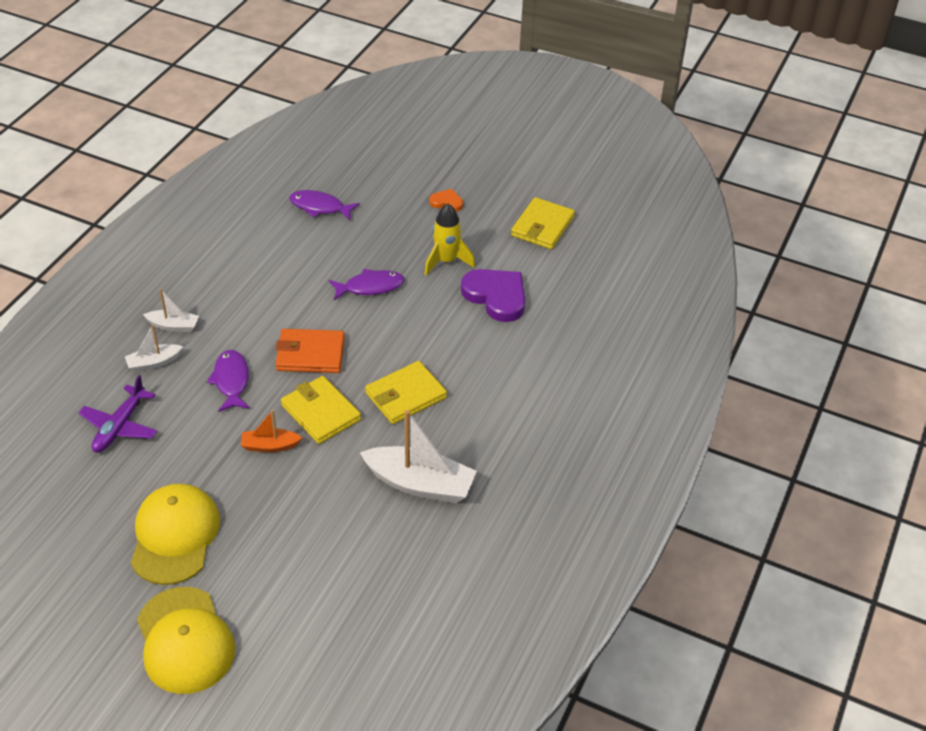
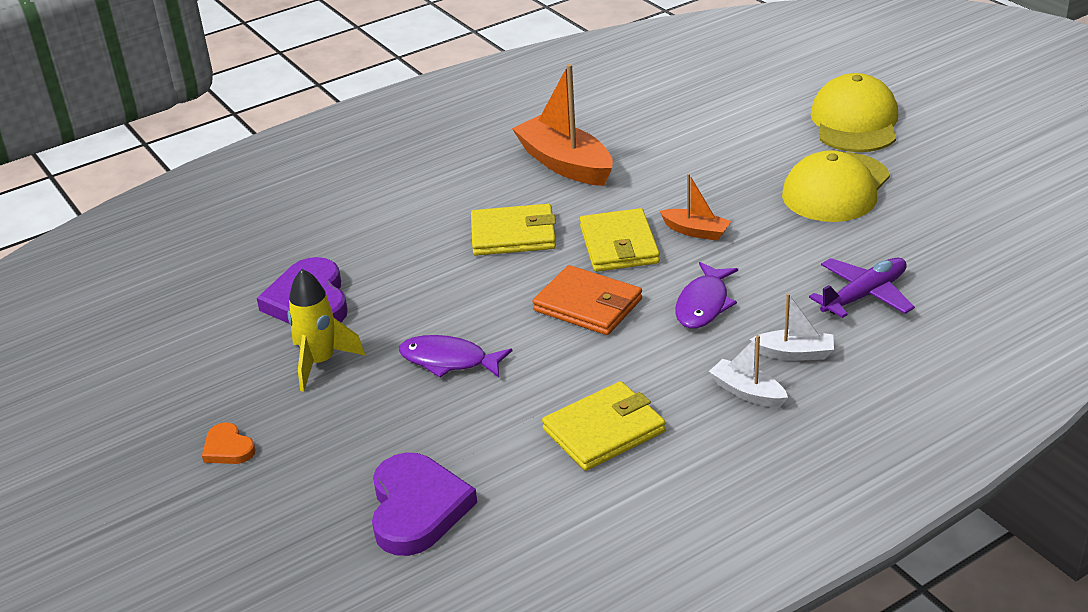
camera: 145 degrees left, 10 degrees down
(319, 207) = (417, 508): purple fish -> purple heart
(420, 484) = (565, 164): white boat -> orange boat
(542, 226) = (149, 367): yellow wallet -> yellow wallet (604, 431)

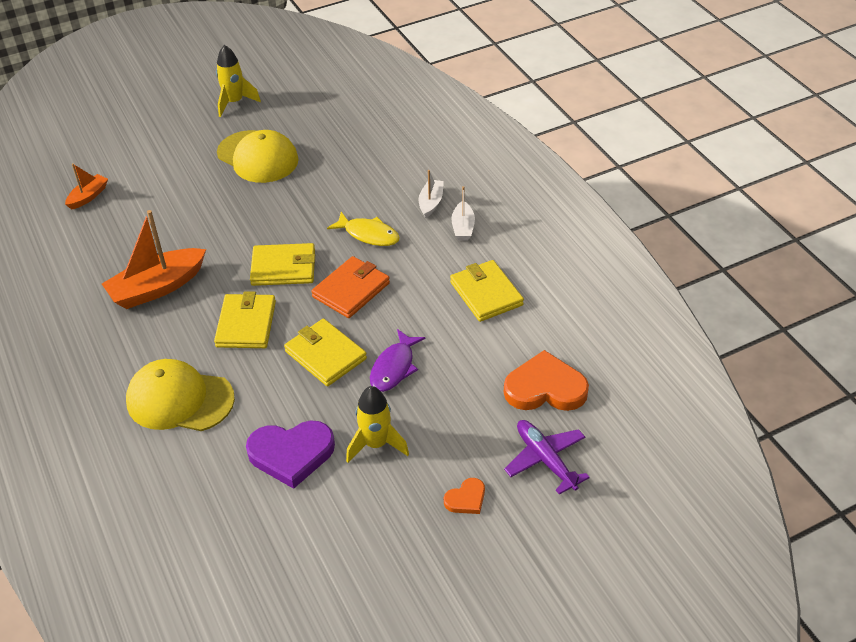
camera: 85 degrees left, 10 degrees up
(417, 508) = (545, 388): purple heart -> orange heart
(466, 302) = (325, 355): none -> yellow wallet
(696, 231) = (282, 228): orange boat -> orange boat (88, 196)
(703, 304) = (368, 234): purple fish -> yellow fish
(747, 392) = (463, 227): white boat -> white boat turned 45 degrees counterclockwise
(855, 122) = (178, 135): yellow cap -> yellow cap (179, 399)
(864, 295) = (382, 165): purple plane -> purple plane (545, 459)
(948, 149) = (234, 102): none -> yellow rocket

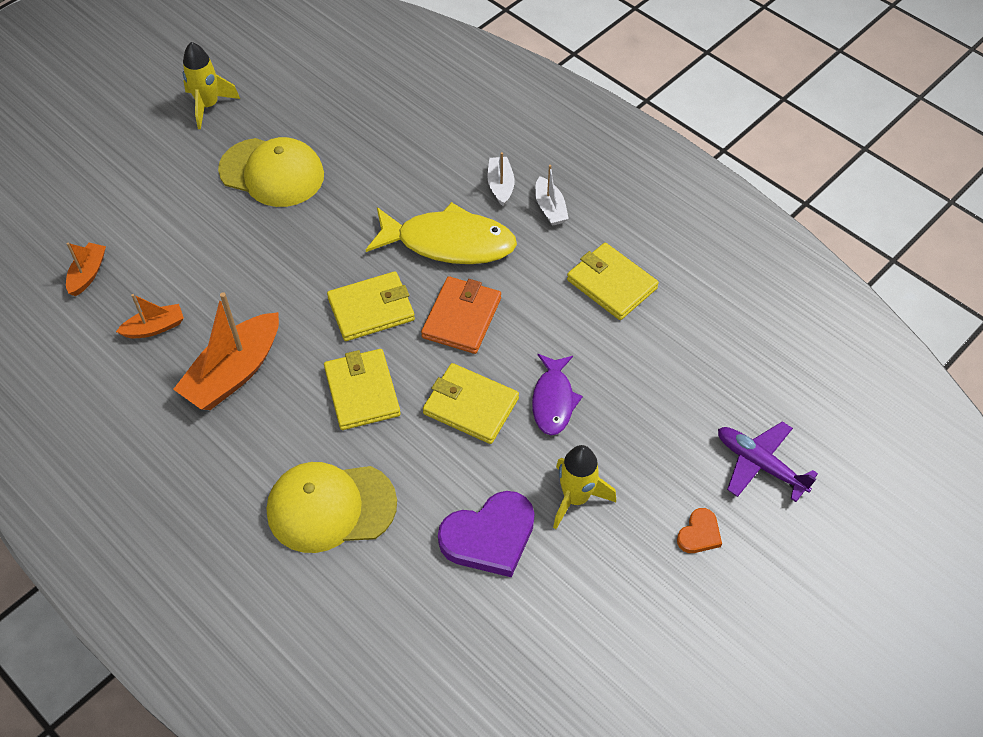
camera: 20 degrees left, 10 degrees up
(116, 243) = (154, 328): none -> orange boat
(368, 234) = (449, 243): yellow fish -> yellow fish, size x1.68
(545, 388) = (723, 381): orange heart -> none

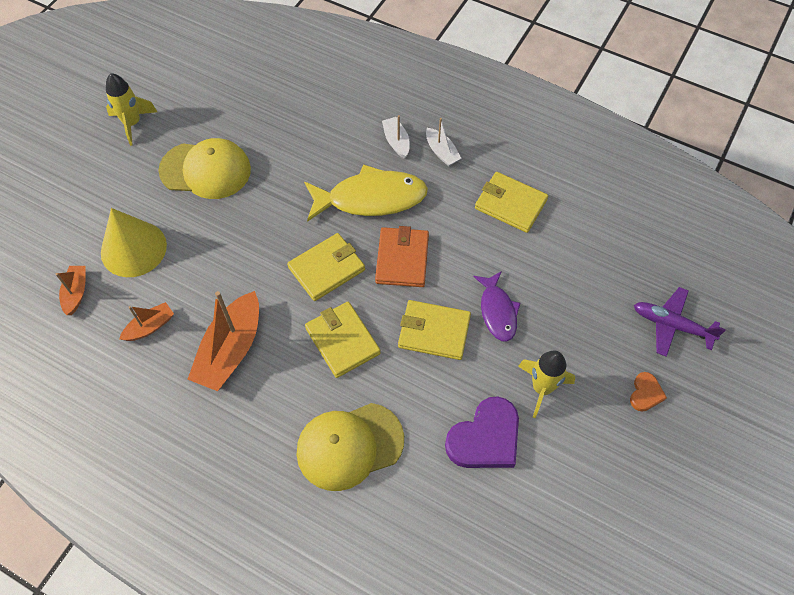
camera: 15 degrees left, 5 degrees up
(165, 240) = (133, 249): none -> yellow cone

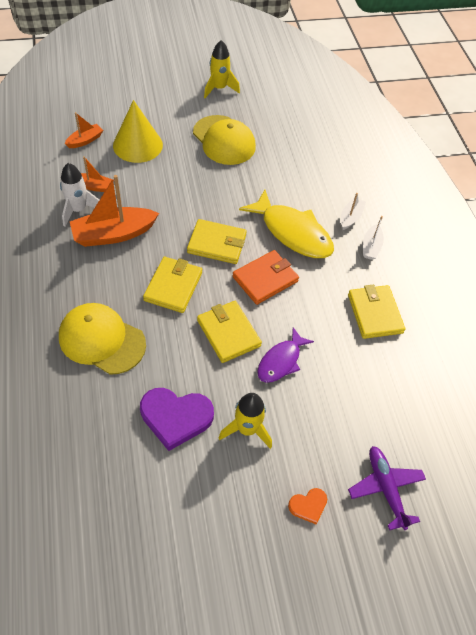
camera: 45 degrees right, 5 degrees down
(167, 362) = (78, 210): none -> white rocket

